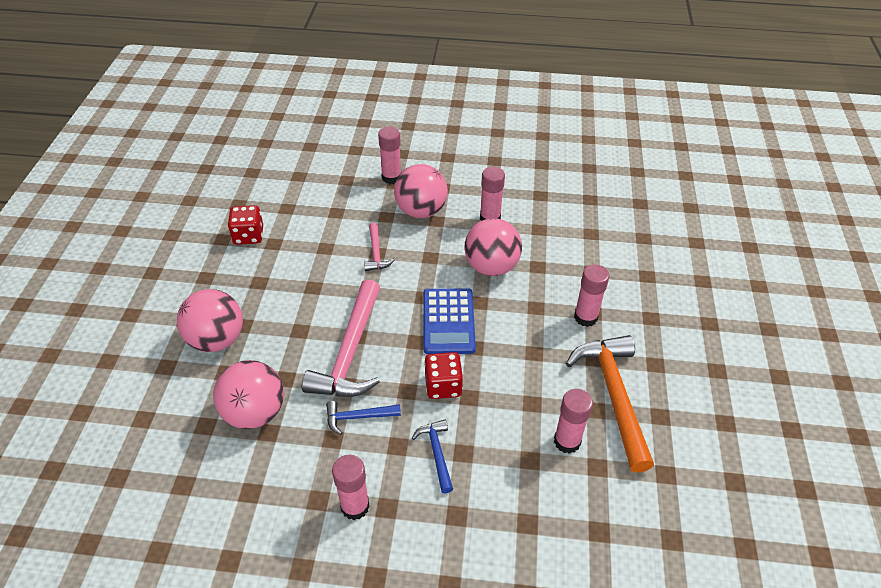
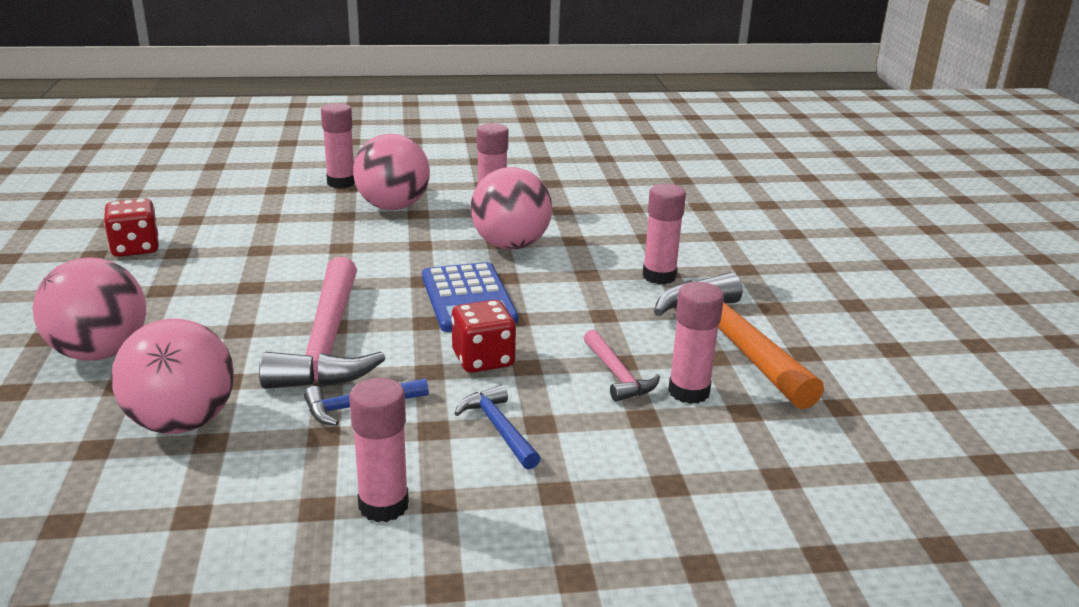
camera: 15 degrees left, 20 degrees down
(376, 253) = (339, 247): pink hammer -> pink hammer (617, 375)

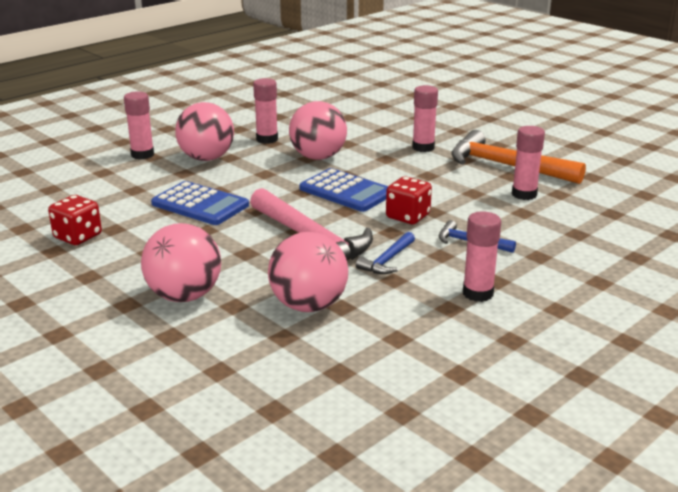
camera: 35 degrees left, 0 degrees up
(295, 256) = (200, 205): none -> blue calculator
(617, 375) = (482, 199): pink hammer -> none

